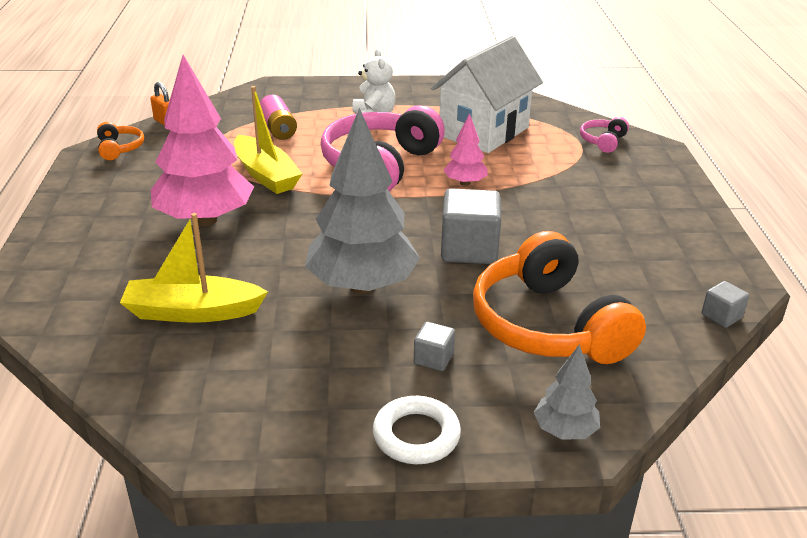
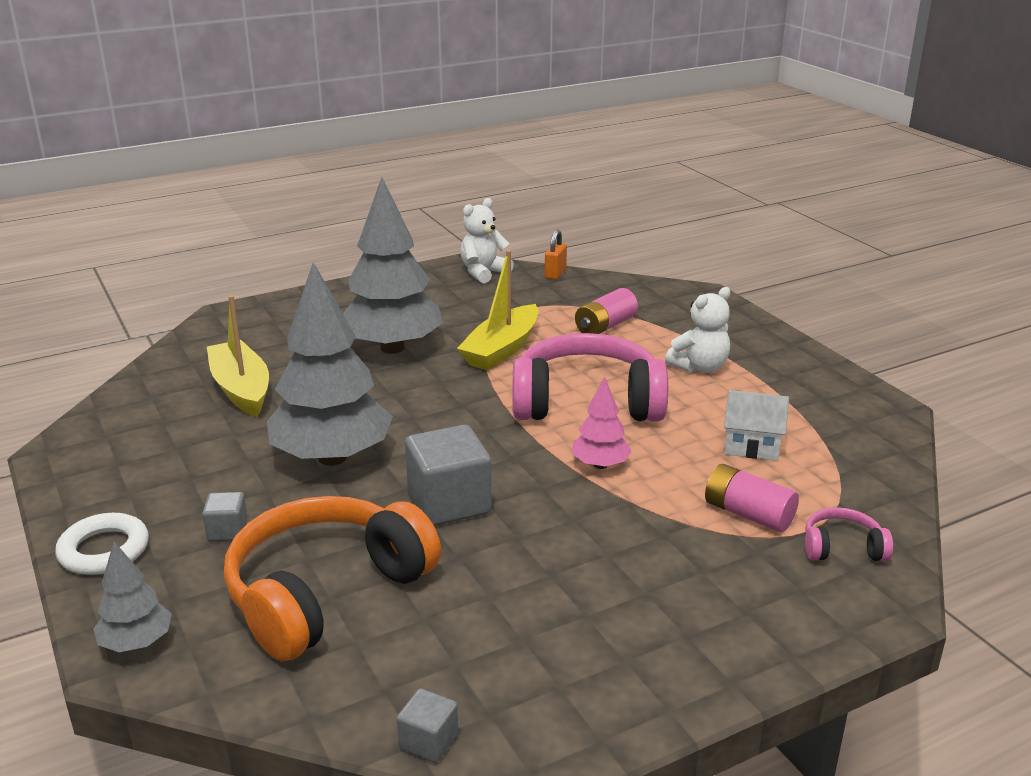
camera: 65 degrees right, 5 degrees down
(119, 148) = (483, 273): orange headphones -> white teddy bear
(205, 220) = (392, 348): pink tree -> grey tree
(484, 132) = (751, 446): white house -> white house, size x0.48
(554, 155) = (748, 514): none -> pink battery

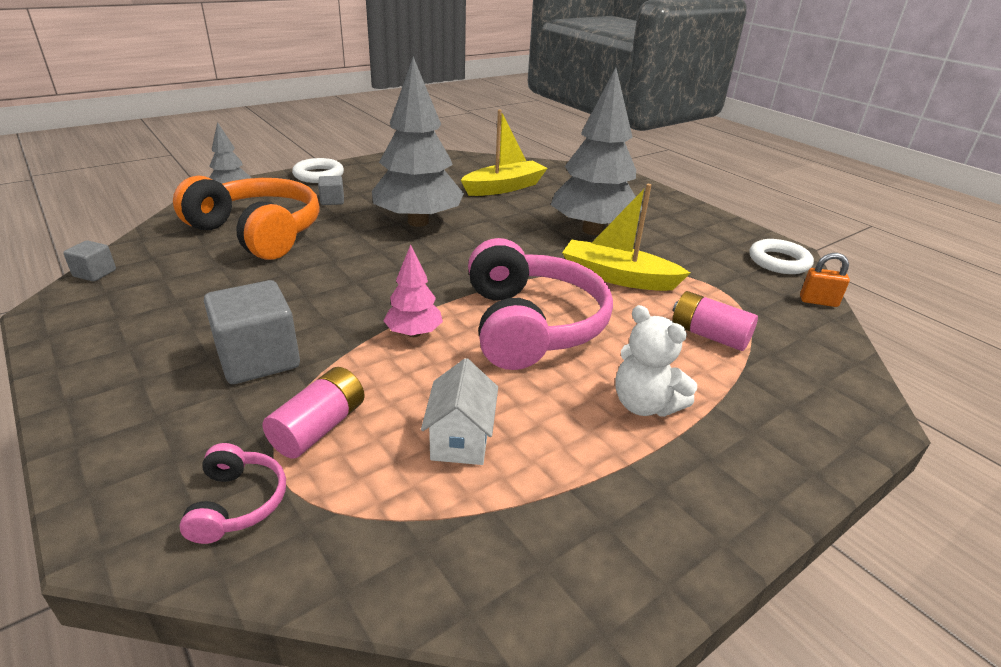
camera: 80 degrees right, 5 degrees up
(449, 503) = (356, 266): grey cube -> grey cube (258, 359)
(483, 273) = (779, 261): white teddy bear -> white ring

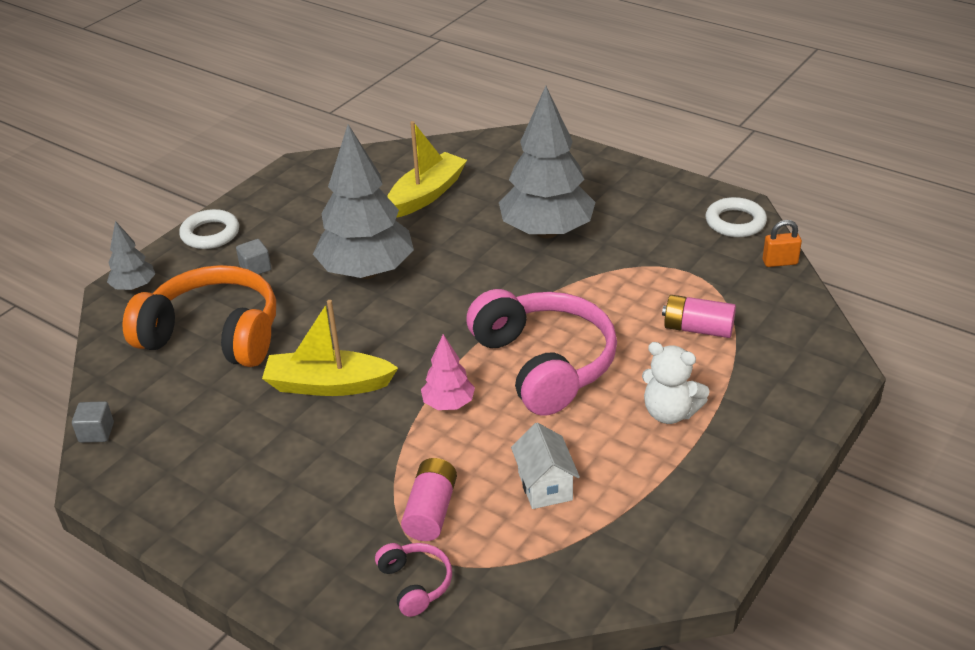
camera: 15 degrees left, 5 degrees up
(258, 359) = (334, 470): grey cube -> none
(617, 277) = (596, 286): yellow boat -> yellow boat (328, 385)

